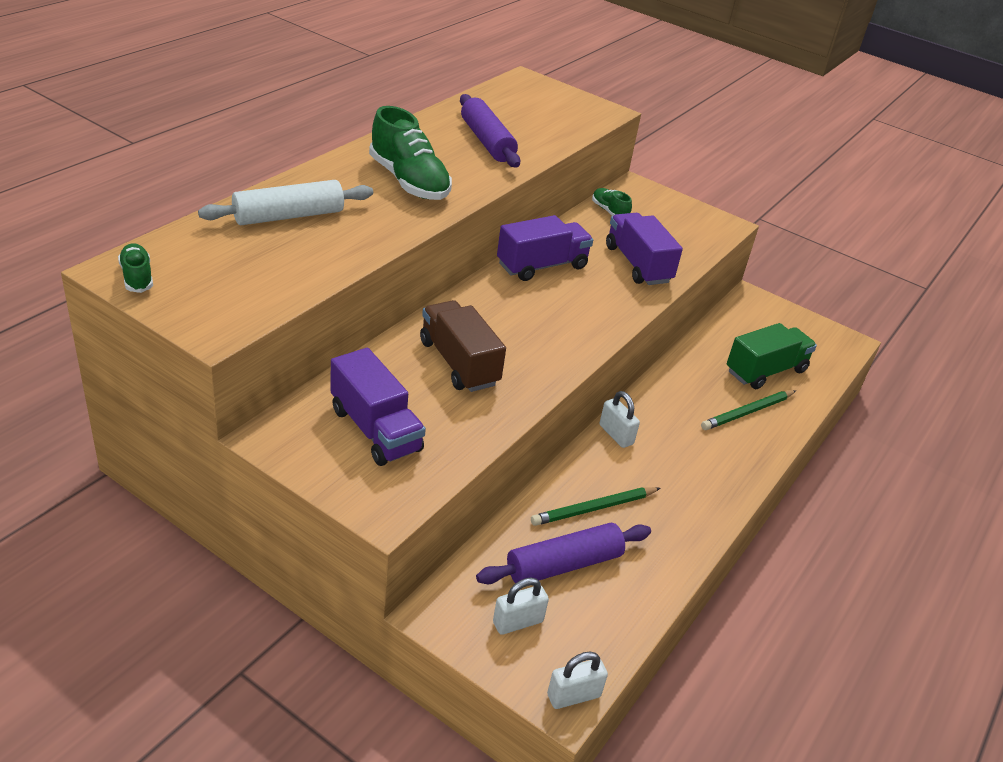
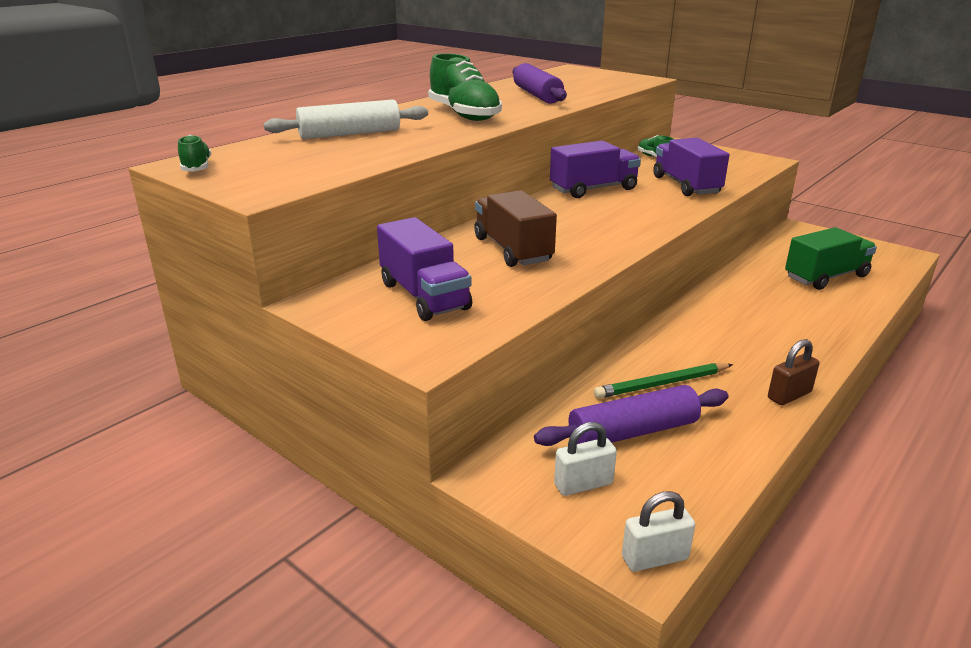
camera: 10 degrees right, 10 degrees down
(616, 434) = (679, 326): white padlock -> none
(706, 524) = (789, 395): none -> brown padlock
(747, 412) = (814, 306): green pencil -> none

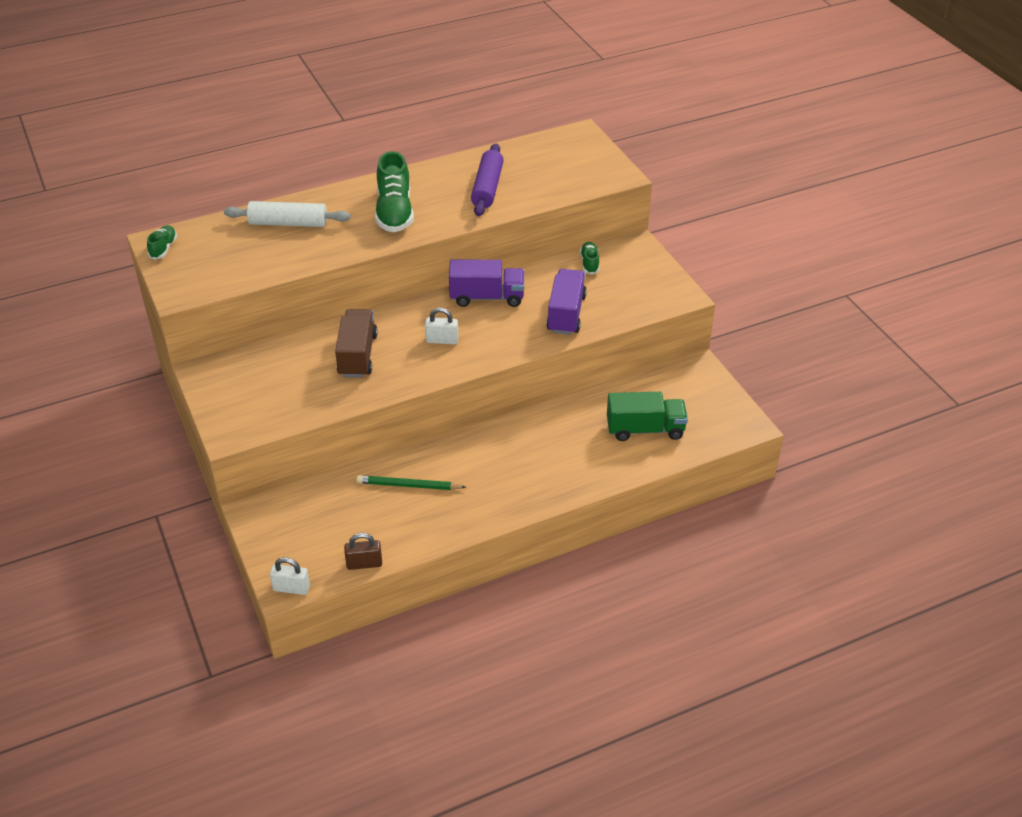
camera: 25 degrees right, 15 degrees up
(424, 296) = (265, 384): purple truck -> none
(583, 484) = (295, 536): white padlock -> white padlock (442, 340)
(633, 432) = (355, 513): purple rolling pin -> none
(789, 395) = (478, 522): brown padlock -> brown padlock (364, 564)

